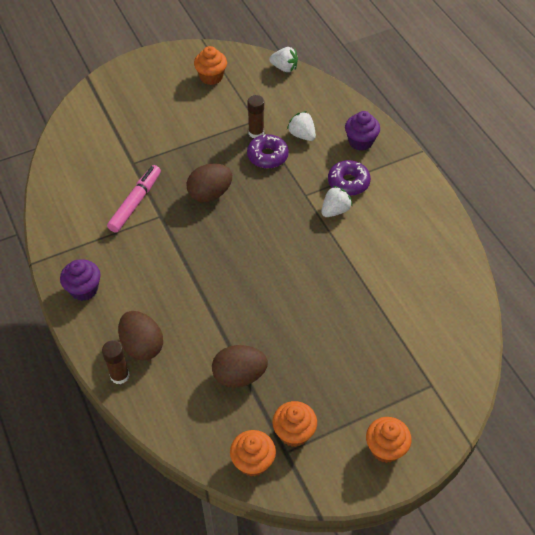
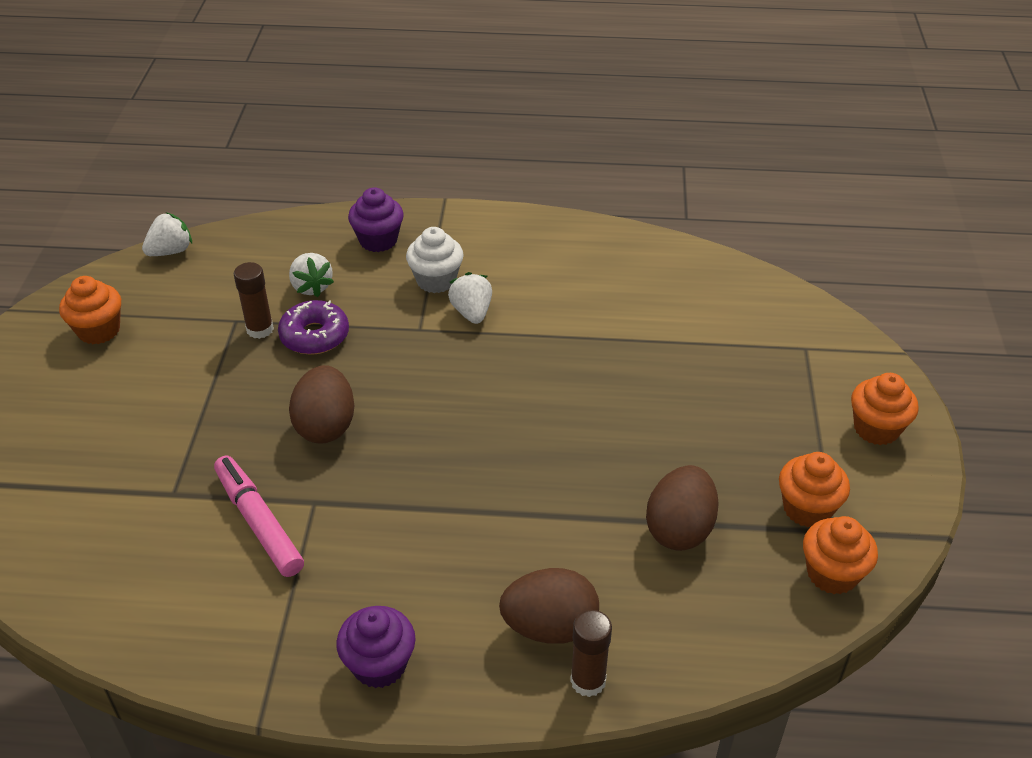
camera: 60 degrees left, 10 degrees down
(302, 135) = (311, 287): white strawberry -> white strawberry turned 105 degrees counterclockwise
(348, 182) = (436, 280): purple donut -> white cupcake

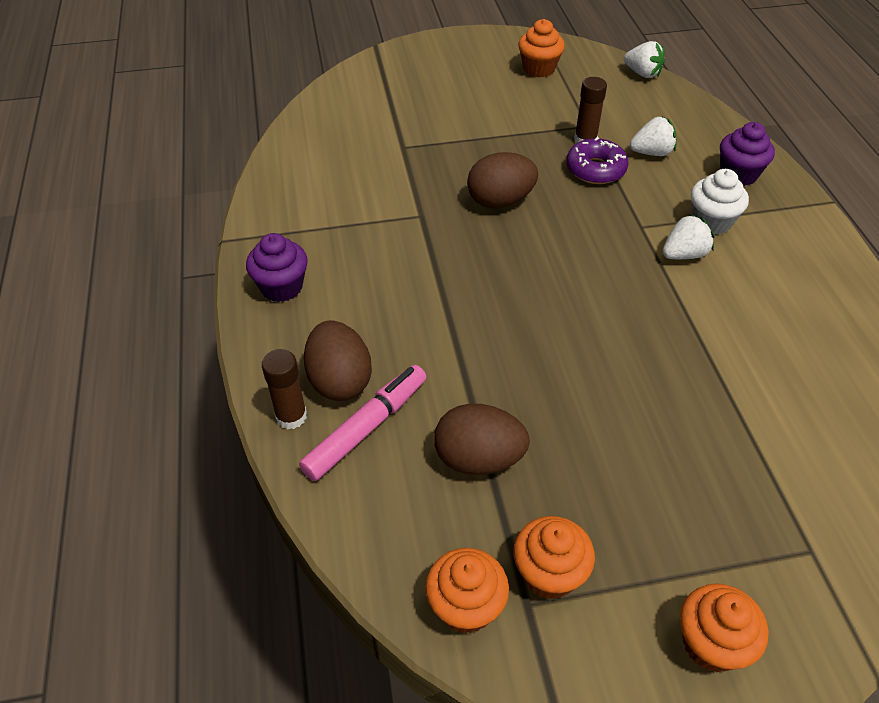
camera: 75 degrees right, 5 degrees up
(258, 522) = (391, 193): pink marker -> pink marker (366, 428)
(311, 287) = (651, 153): white strawberry -> white strawberry turned 150 degrees counterclockwise

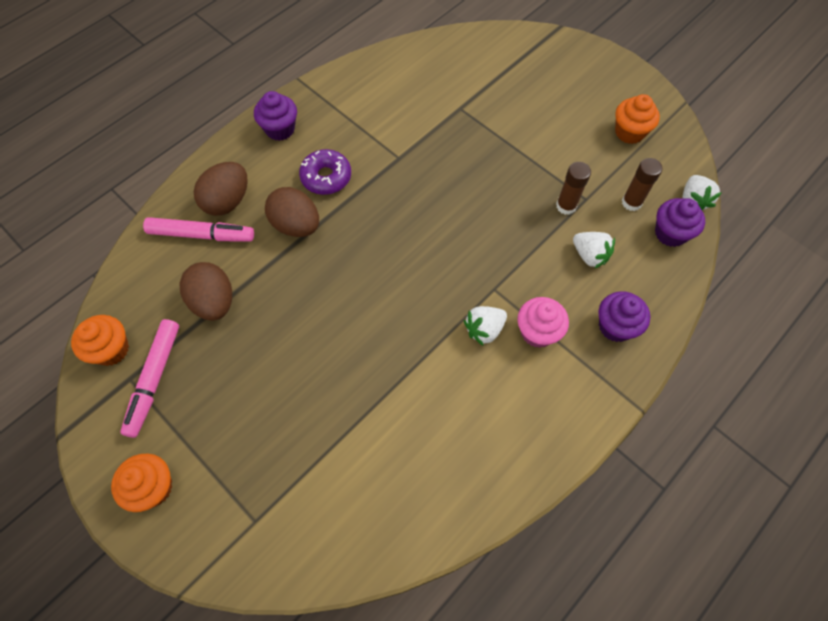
camera: 55 degrees right, 15 degrees up
(291, 416) = (187, 196): brown glue stick -> brown glue stick (631, 202)
(500, 201) = (450, 192): brown egg -> brown egg (296, 225)
(549, 574) = (154, 379): orange cupcake -> pink marker
(595, 169) = (535, 229): purple donut -> purple donut (326, 177)
(665, 100) = (670, 233): none -> purple cupcake
(684, 254) = (484, 329): white strawberry -> white strawberry turned 120 degrees clockwise
(711, 222) = (537, 332): white cupcake -> pink cupcake

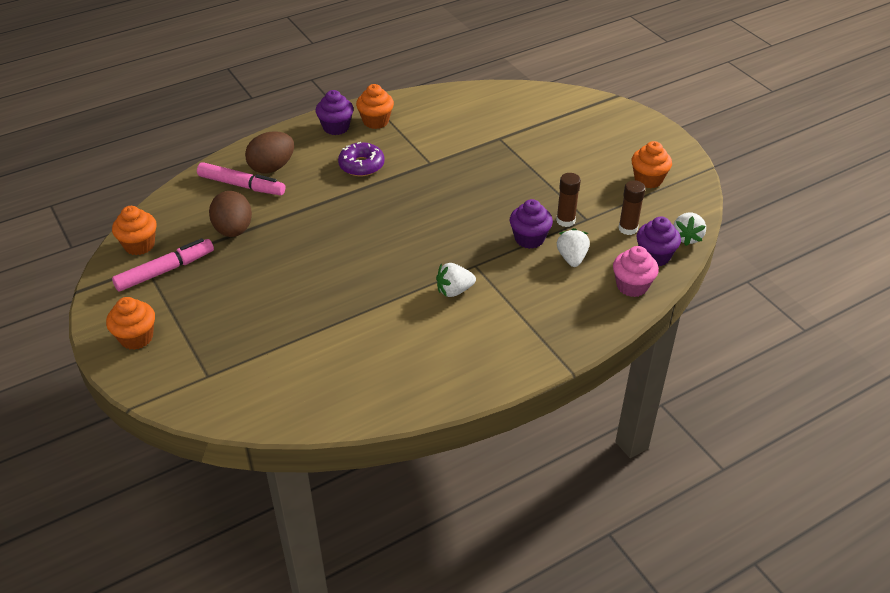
camera: 15 degrees right, 20 degrees down
(154, 379) = (165, 270): pink marker -> pink marker turned 150 degrees counterclockwise
(296, 225) = (322, 193): brown egg -> none
(321, 112) = (376, 121): none -> orange cupcake
(537, 332) = (501, 301): pink cupcake -> pink cupcake (632, 286)
(589, 255) = (572, 258): white strawberry -> white strawberry turned 150 degrees counterclockwise
(615, 326) = (573, 311): purple cupcake -> purple cupcake (529, 239)

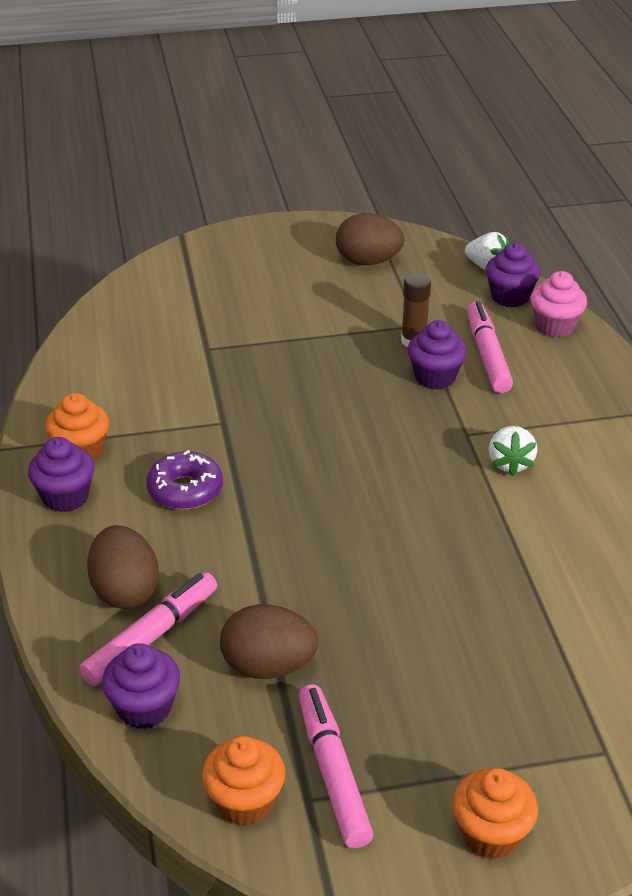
camera: 70 degrees left, 5 degrees down
(192, 197) = (144, 708): none -> purple cupcake
(572, 258) = (487, 355): white strawberry -> pink marker
(628, 228) = (452, 301): brown glue stick -> none
(648, 179) = (368, 261): orange cupcake -> brown egg

